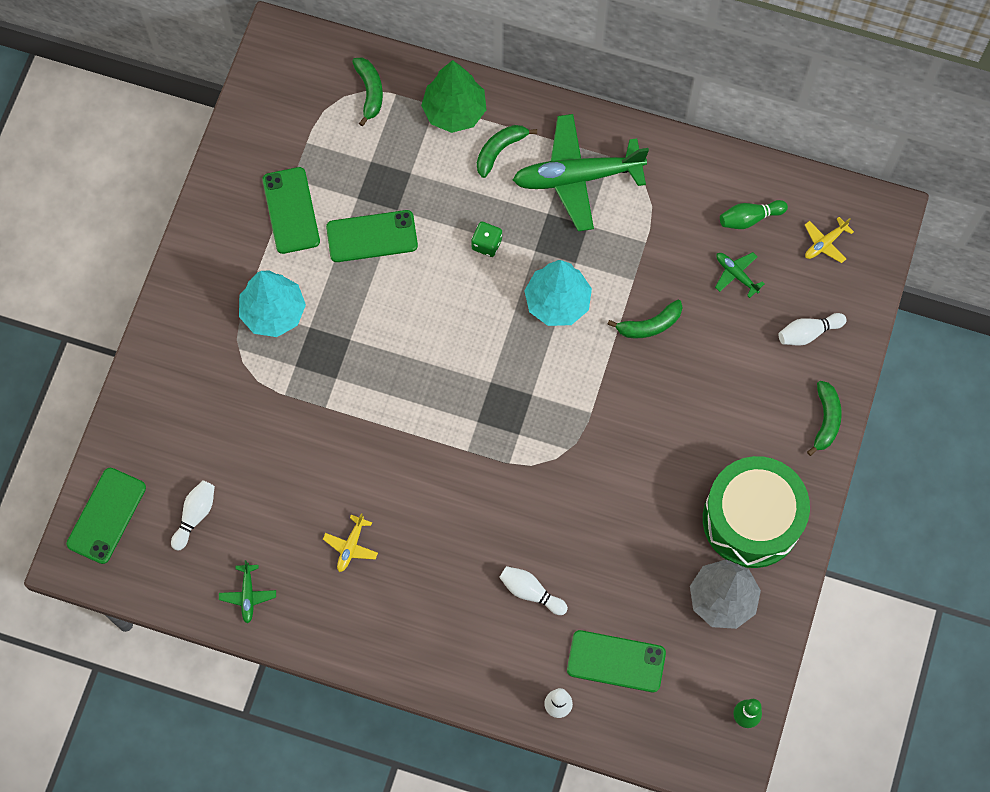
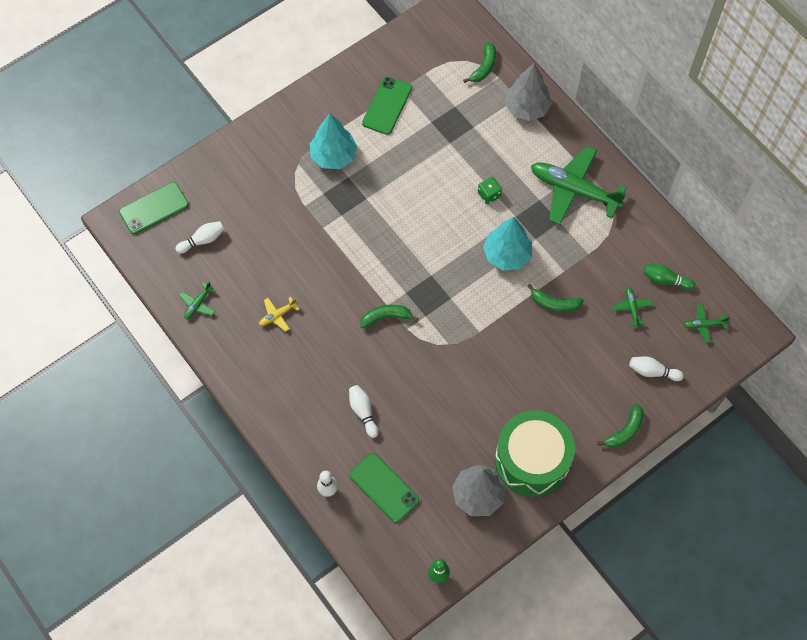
camera: 35 degrees right, 5 degrees down
(372, 236) = (423, 149): green phone -> none
(454, 111) = (526, 108): green tree -> grey tree
(499, 150) = (537, 146): green banana -> green banana (386, 317)
(825, 243) = (704, 325): yellow plane -> green plane

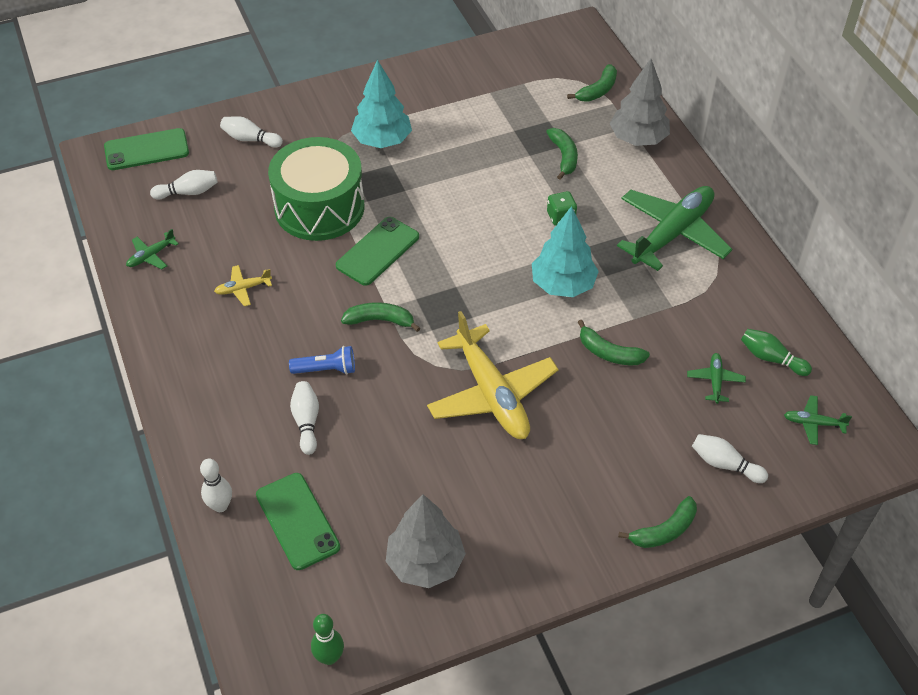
camera: 15 degrees right, 15 degrees down
(231, 179) = (250, 139): none -> white bowling pin
(362, 367) = (326, 369): none -> blue flashlight
(387, 105) = (466, 105): green phone -> green phone (378, 251)
(475, 138) = (564, 157): none -> green banana
(483, 357) = (492, 394): none -> yellow plane
(532, 460) = (518, 536): green drum -> green drum (319, 207)
(573, 190) = (672, 233): green plane -> green plane turned 90 degrees clockwise

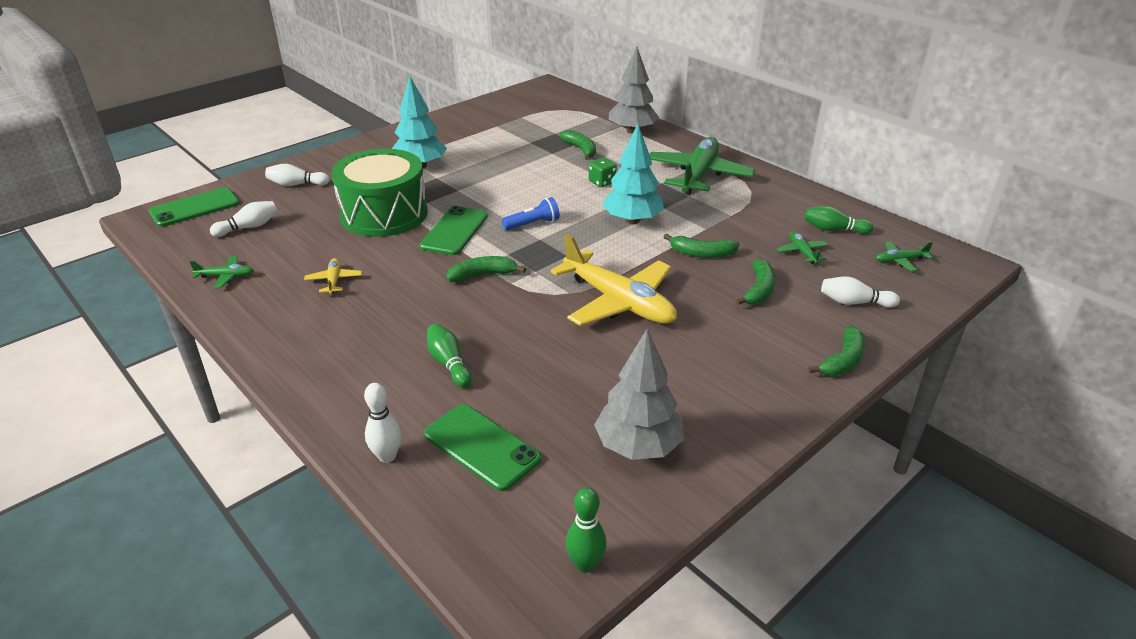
camera: 20 degrees left, 15 degrees down
(151, 256) = (226, 276): green plane -> green plane turned 120 degrees counterclockwise
(243, 289) = (334, 281): yellow plane -> yellow plane turned 120 degrees clockwise
(306, 422) = (449, 363): white bowling pin -> green bowling pin
(326, 369) = (448, 320): blue flashlight -> blue flashlight (533, 224)
(598, 90) = (582, 112): green banana -> green banana (759, 290)

